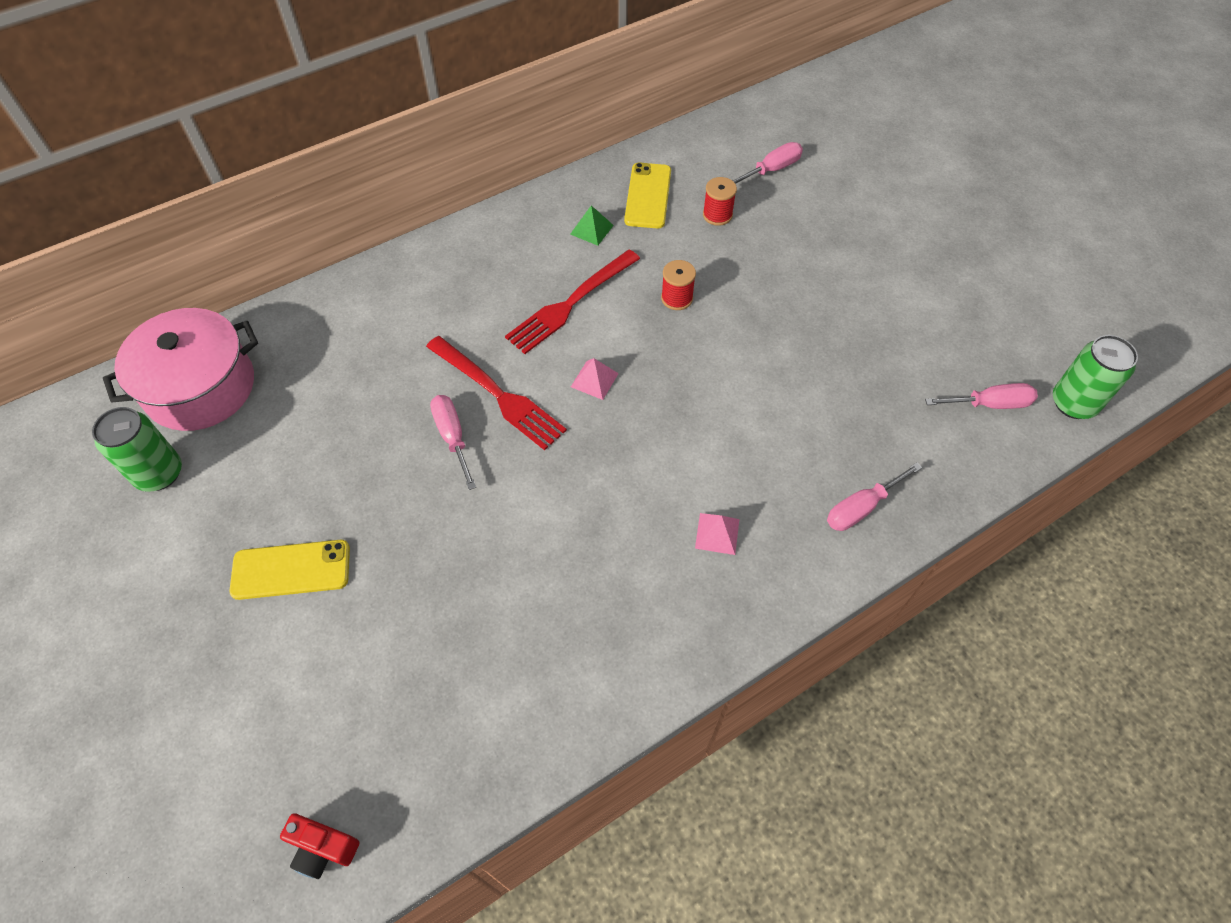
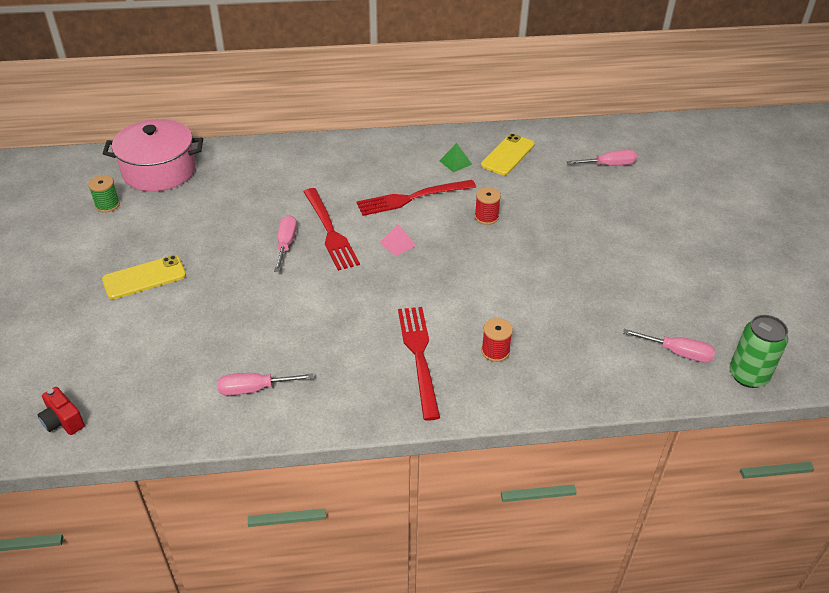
camera: 25 degrees right, 15 degrees down
(159, 473) = (107, 205): green can -> green spool
(291, 569) = (144, 277): yellow phone -> yellow phone turned 45 degrees counterclockwise
(717, 215) = (549, 179): red spool -> red spool (495, 351)
(717, 533) = (418, 355): pink pyramid -> red fork
(861, 508) = (532, 378): pink screwdriver -> pink screwdriver (254, 389)

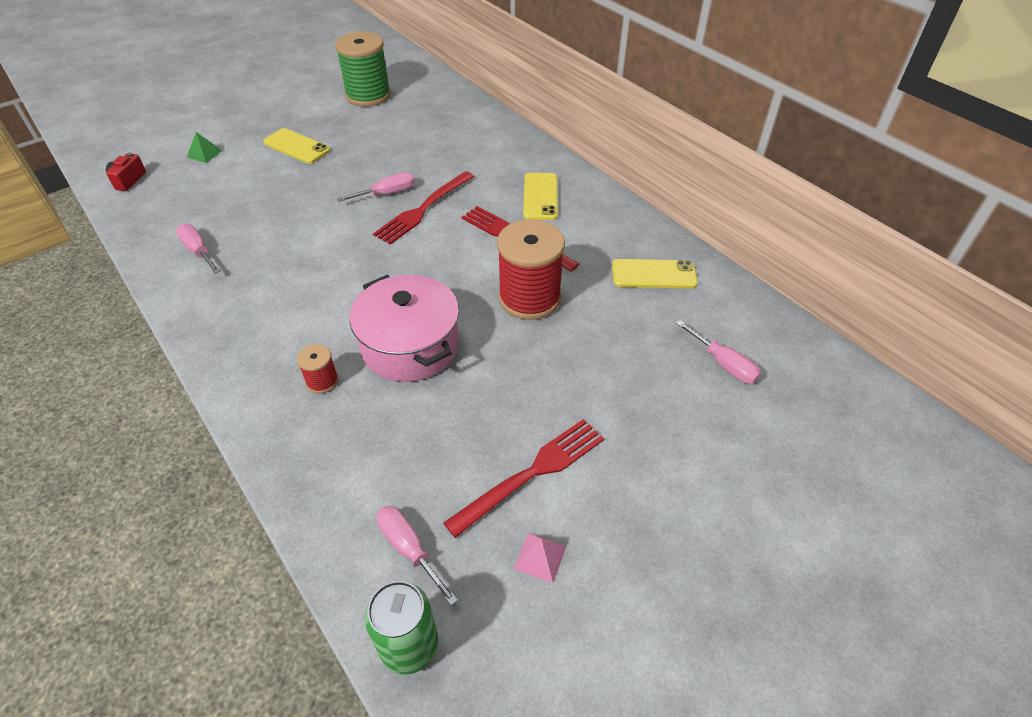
camera: 60 degrees right, 5 degrees up
(107, 205) = (368, 95): green spool -> green spool, size x2.16
(159, 171) = (429, 97): pink pot -> pink pot (410, 345)
(374, 167) = (540, 196): none -> yellow phone
(397, 244) = (437, 255): pink pyramid -> pink pyramid (540, 557)
(418, 355) = (287, 329): red fork -> red fork (533, 472)
(455, 162) = (601, 243): green pyramid -> green pyramid (204, 153)
(486, 217) = (529, 298): red spool -> red spool, size x2.16
(677, 353) = (409, 549): pink screwdriver -> pink screwdriver turned 150 degrees clockwise

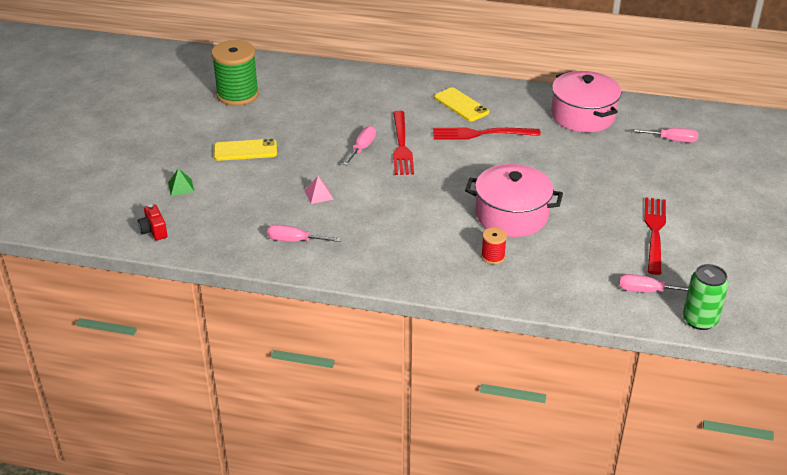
camera: 40 degrees left, 10 degrees down
(529, 298) = (537, 160): red spool -> none
(540, 557) = (703, 259): pink pyramid -> pink pyramid (318, 194)
(653, 274) = (583, 116): yellow phone -> pink pot

